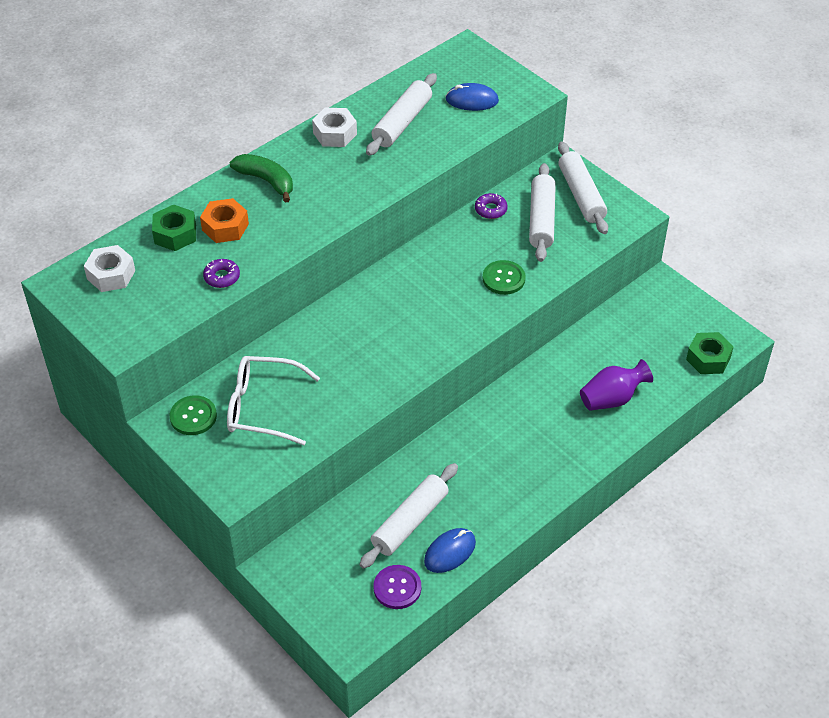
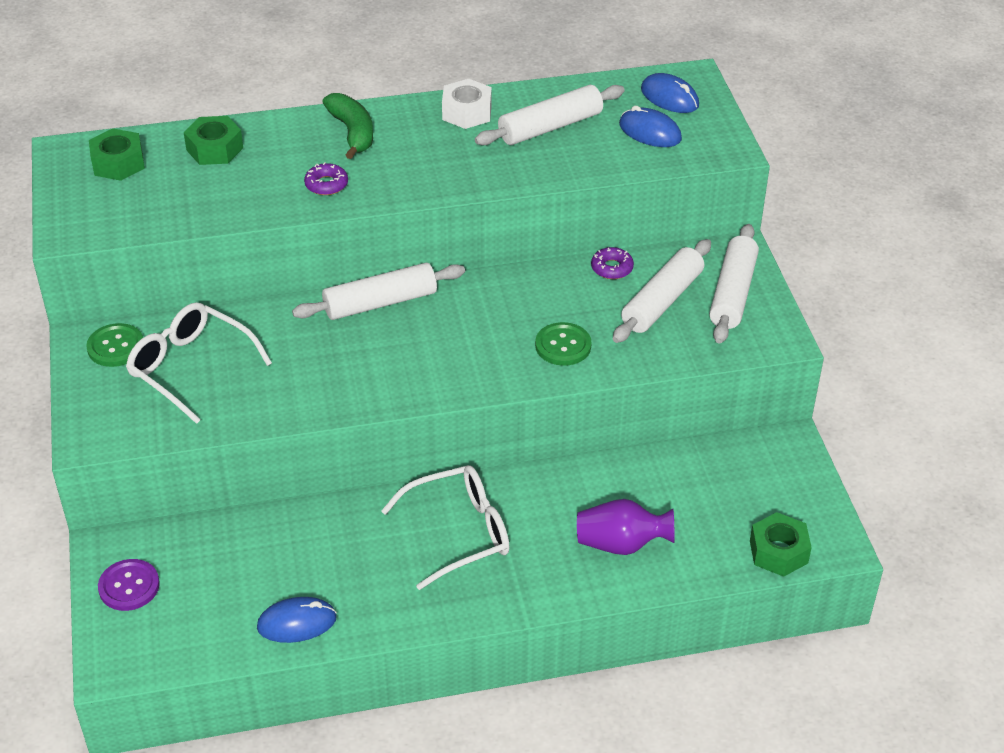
camera: 30 degrees right, 5 degrees down
(111, 275) = (118, 163): white nut -> green nut
(222, 277) = (221, 207): purple donut -> purple donut (326, 184)
(225, 227) = (269, 161): orange nut -> none
(397, 588) = (209, 632): purple button -> purple button (129, 586)
(410, 522) = (282, 570): white rolling pin -> white rolling pin (380, 302)
(464, 69) = (669, 97): none -> blue mouse
(505, 439) = (459, 532): none -> white glasses

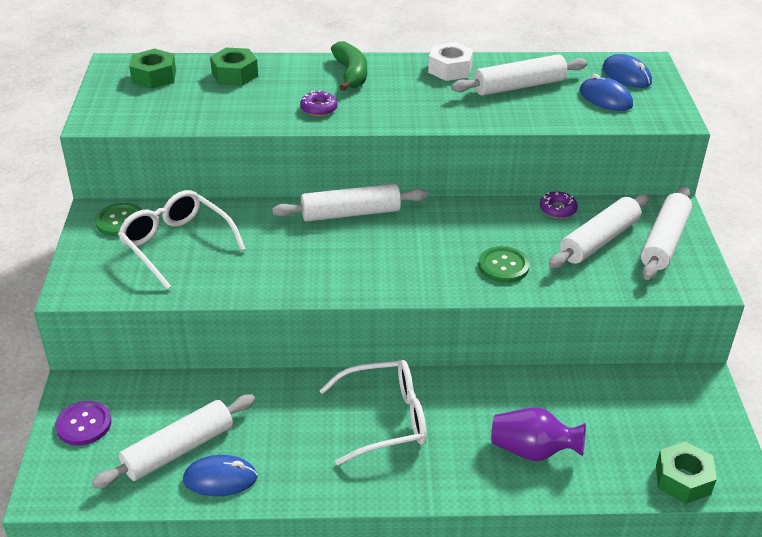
camera: 10 degrees right, 5 degrees down
(243, 598) = (178, 450): none -> white rolling pin

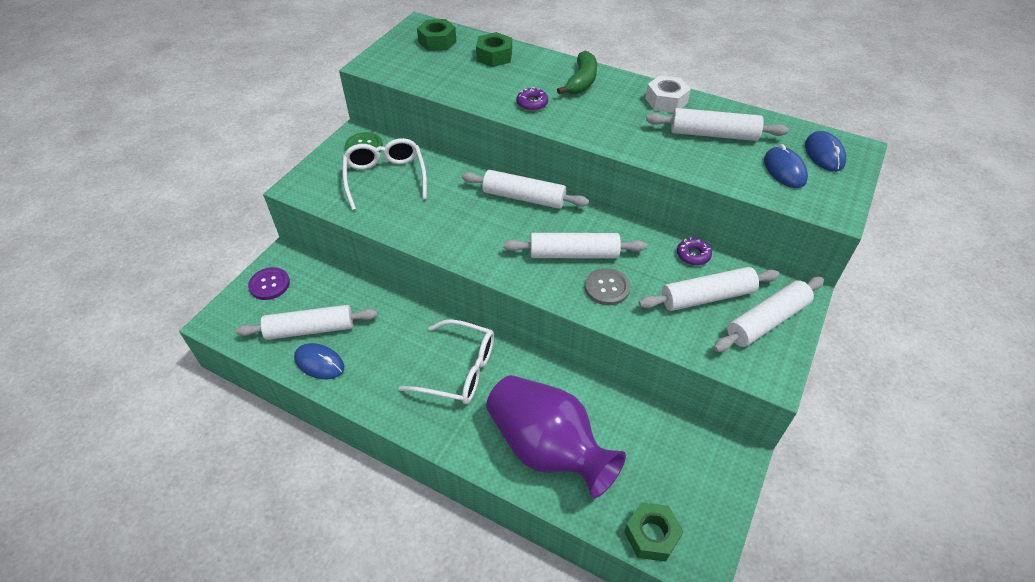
camera: 30 degrees right, 10 degrees up
(446, 248) = (574, 254): none -> white rolling pin
(503, 266) = (607, 288): green button -> grey button
(532, 451) = (547, 448): purple vase -> purple vase, size x1.78

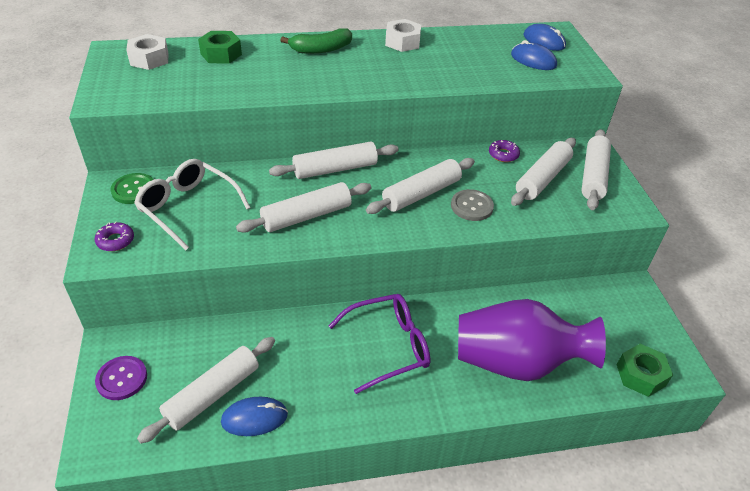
camera: 40 degrees left, 5 degrees down
(437, 41) = (149, 59): green nut -> white nut
(459, 370) = (389, 346): white glasses -> purple glasses
(532, 103) = (300, 80): purple donut -> purple donut (115, 240)
(581, 81) = (321, 49): green banana -> green banana turned 90 degrees clockwise
(713, 134) = (462, 53): white rolling pin -> white rolling pin (306, 216)

